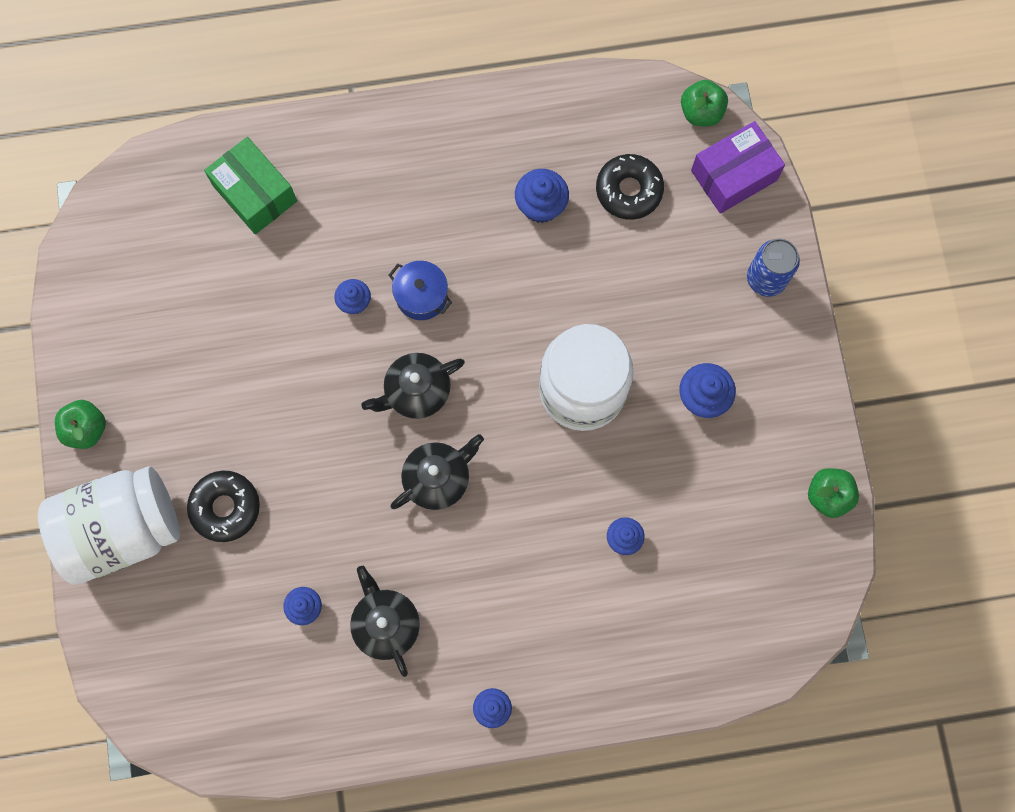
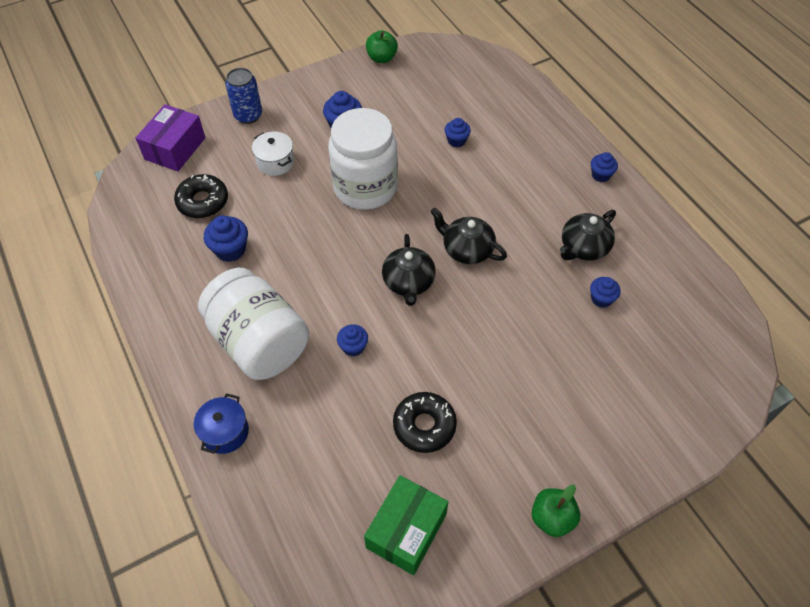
camera: 110 degrees left, 20 degrees down
(122, 529) = (618, 451): white jar -> white jar (259, 342)
(225, 507) = (559, 379): black donut -> black donut (424, 425)
(255, 193) = (280, 460): green box -> green box (406, 530)
(416, 391) = (408, 282): black teapot -> black teapot turned 45 degrees clockwise
(421, 296) = (331, 303): blue pot -> blue pot (225, 432)
(666, 291) = (275, 162): none -> white pot
(701, 112) = (128, 177): green apple -> none
(734, 175) = (175, 148): purple box -> purple box turned 75 degrees clockwise

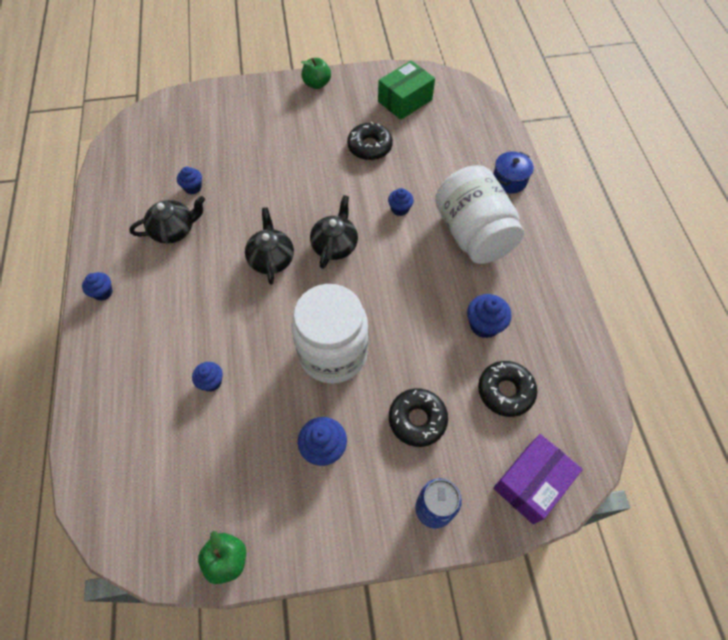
camera: 160 degrees left, 5 degrees up
(275, 162) = (417, 419): white pot -> black donut
(466, 249) = (271, 258): black teapot -> black teapot turned 150 degrees counterclockwise

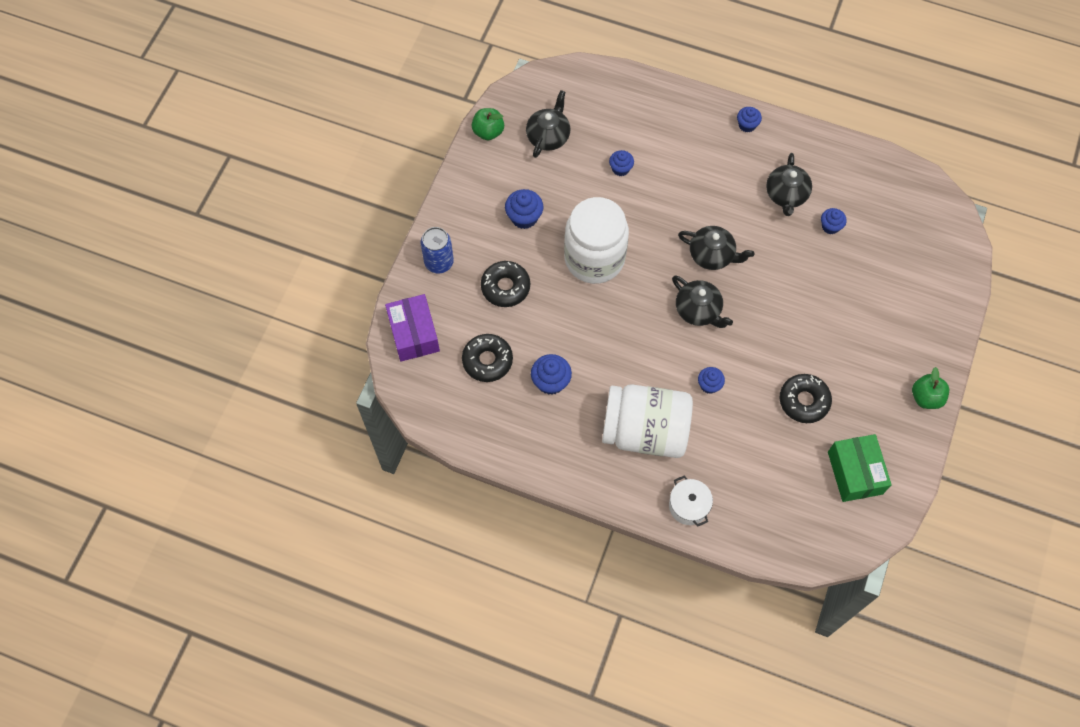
camera: 120 degrees right, 5 degrees up
(201, 481) = (548, 136): none -> black teapot
(509, 180) = (688, 506): blue pot -> white pot

